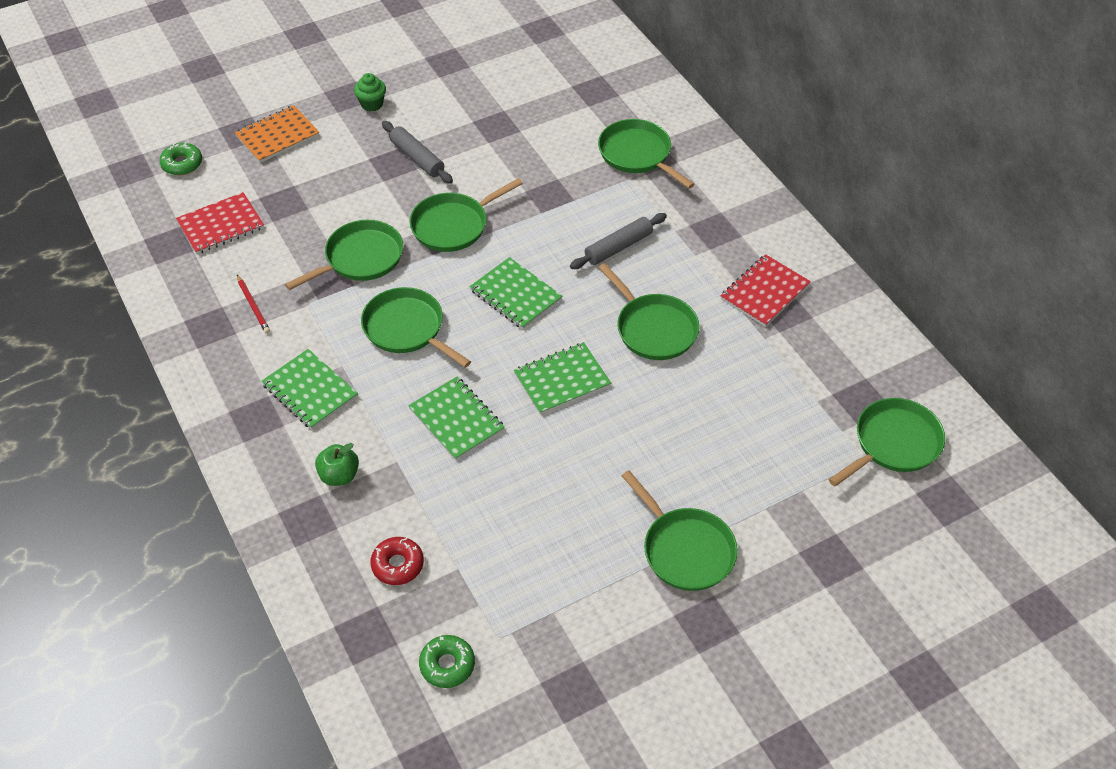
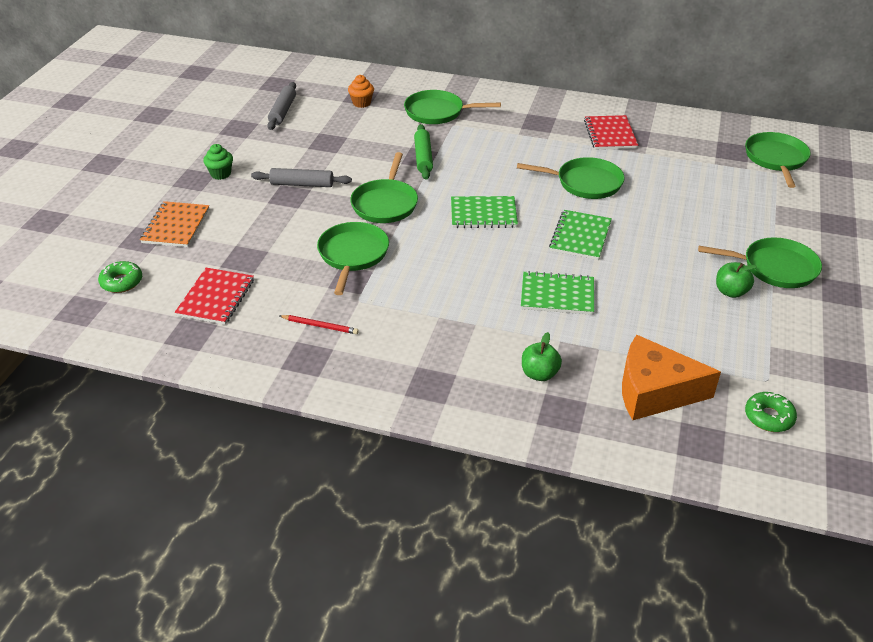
camera: 45 degrees left, 10 degrees down
(310, 391) = (441, 344): green notebook -> none
(397, 565) = (654, 391): red donut -> orange cheese
(407, 329) = (447, 271): green pan -> none
(552, 198) = (423, 157): none -> green rolling pin
(585, 99) = (361, 103): none -> orange cupcake
(604, 537) = (731, 292): none -> green apple
(618, 247) = (501, 158): grey rolling pin -> grey rolling pin (283, 111)

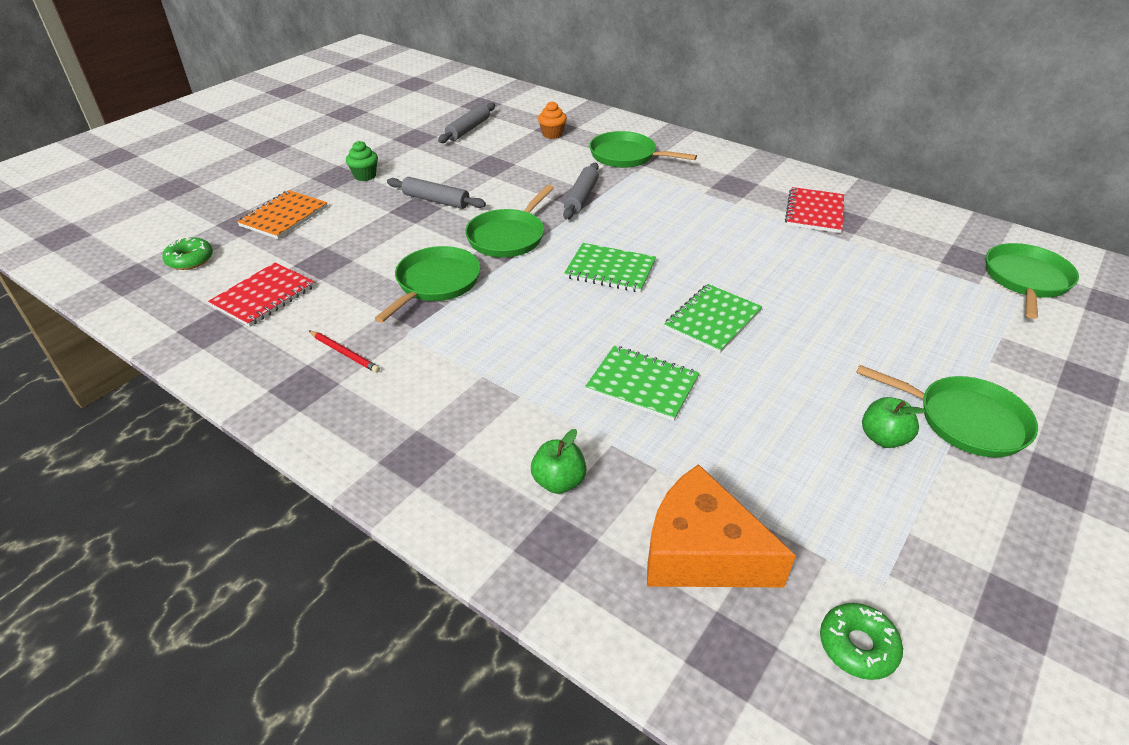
camera: 20 degrees right, 0 degrees up
(423, 157) = (581, 197): green rolling pin -> grey rolling pin
(585, 183) = (754, 260): green pan -> none

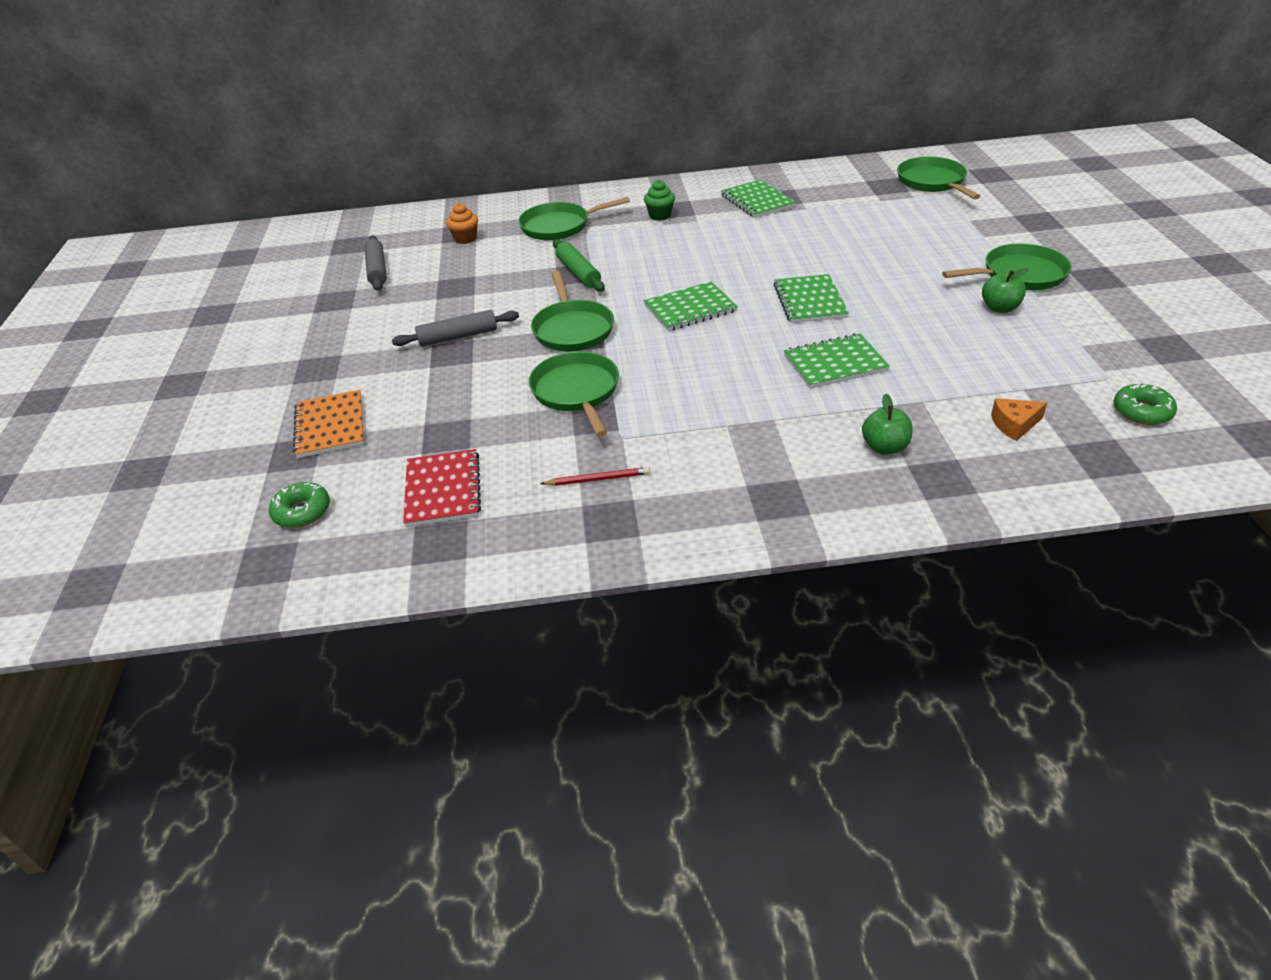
camera: 40 degrees left, 0 degrees up
(365, 176) = (347, 353): green cupcake -> green cupcake (660, 215)
(581, 197) = (578, 272): grey rolling pin -> green rolling pin
(701, 552) = (1014, 424): orange cheese -> orange cheese, size x0.46
(814, 212) = (757, 201): red notebook -> green notebook

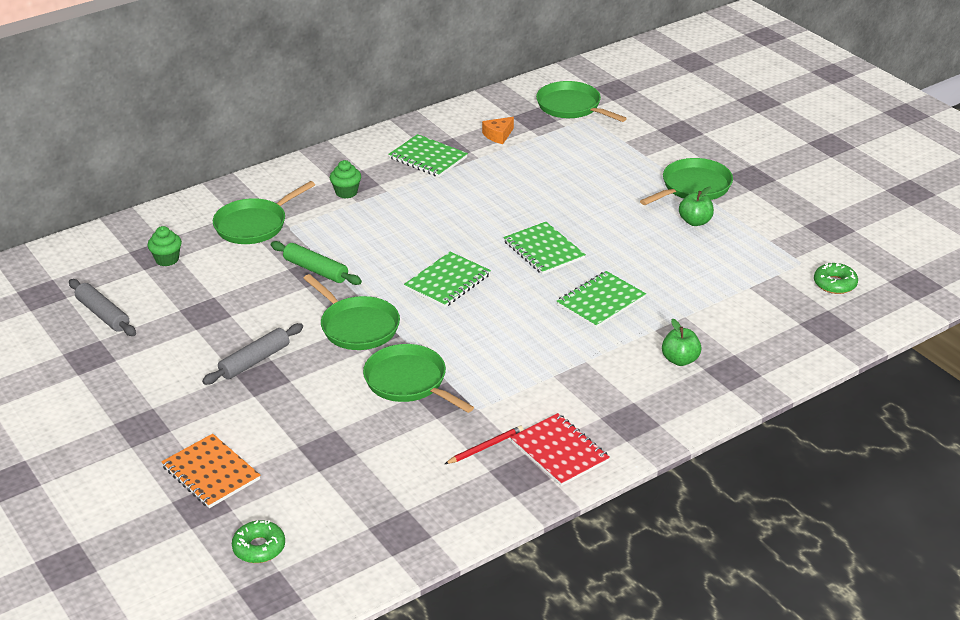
camera: 30 degrees left, 5 degrees down
(443, 490) = (365, 493): red notebook -> red notebook (559, 451)
(465, 239) = (167, 259): orange cupcake -> green cupcake
(1014, 424) = (758, 317): orange cheese -> orange cheese (498, 135)

